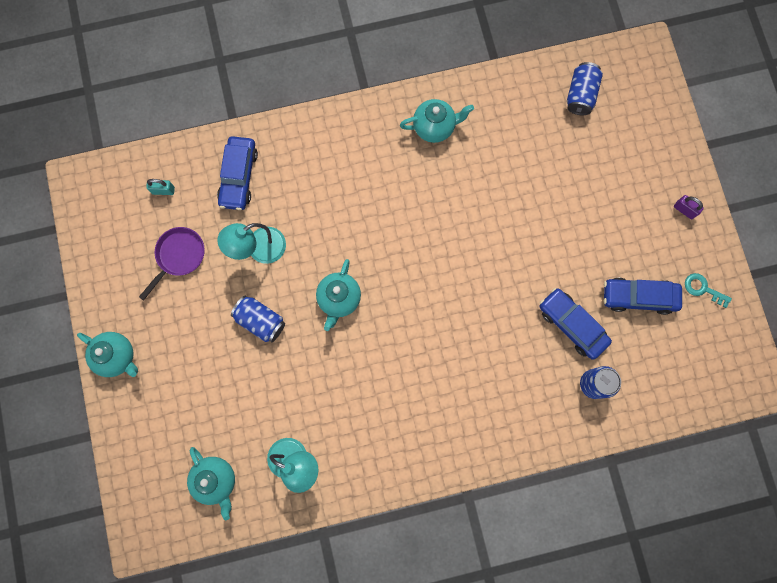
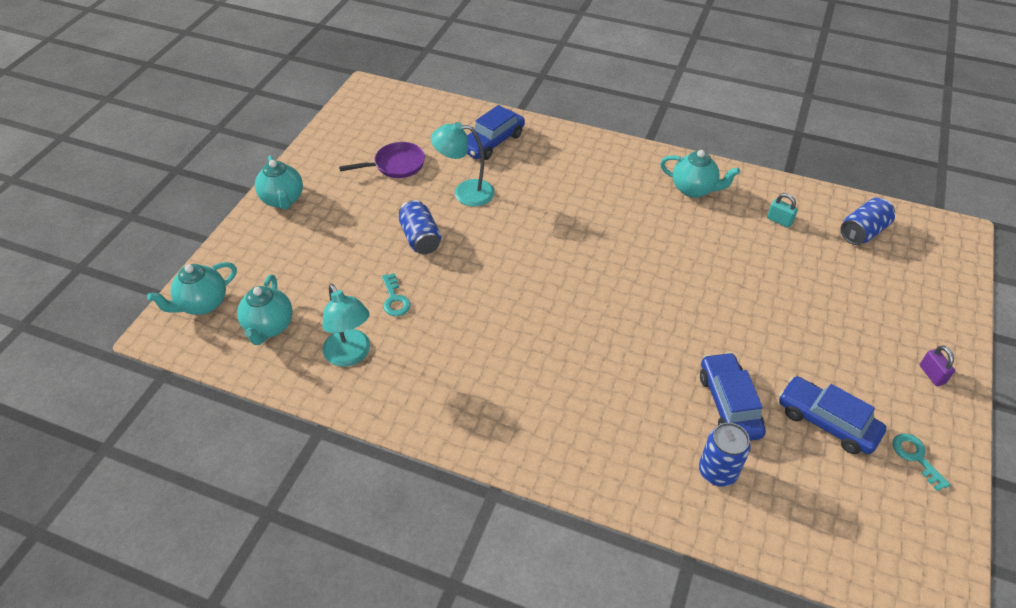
camera: 35 degrees right, 30 degrees down
(163, 190) = (424, 123): turquoise padlock -> turquoise padlock (779, 221)
(287, 392) = (395, 299): none -> turquoise key
(339, 299) = (503, 259): turquoise teapot -> turquoise teapot (202, 304)

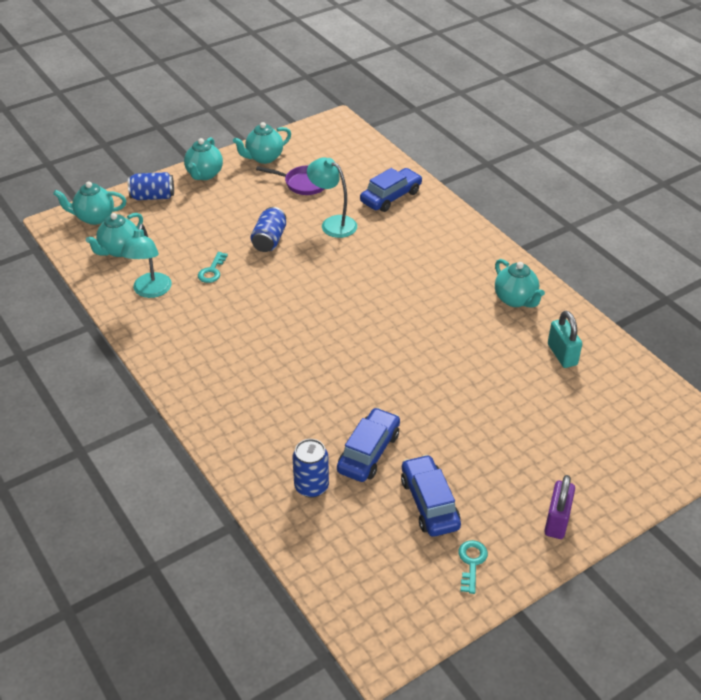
camera: 35 degrees right, 5 degrees down
(329, 156) = (264, 158): none -> turquoise teapot
(492, 142) = (391, 197): blue car -> blue car turned 150 degrees clockwise
(779, 221) = (562, 355): turquoise padlock -> turquoise padlock, size x1.58
(862, 232) = (627, 397): blue can -> blue can (153, 197)
(931, 374) = (557, 521): purple padlock -> purple padlock, size x1.58

